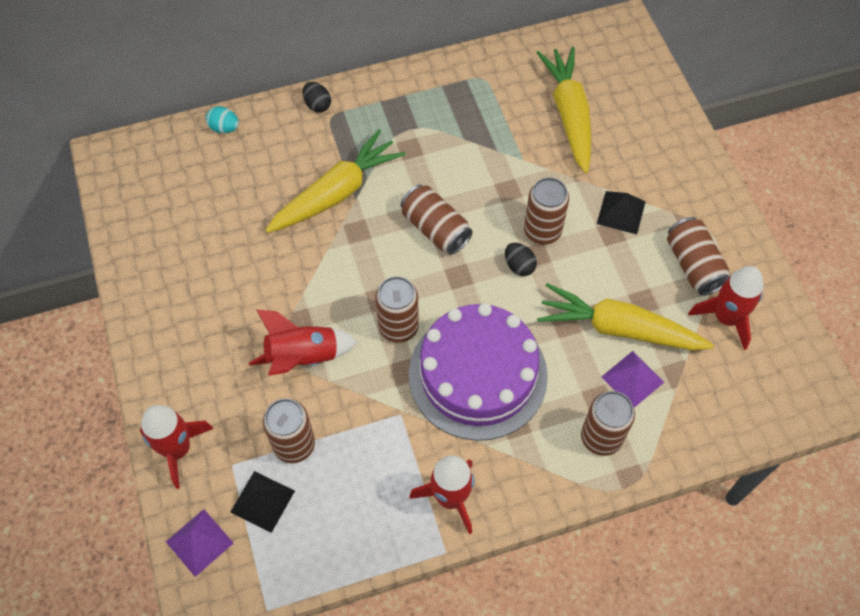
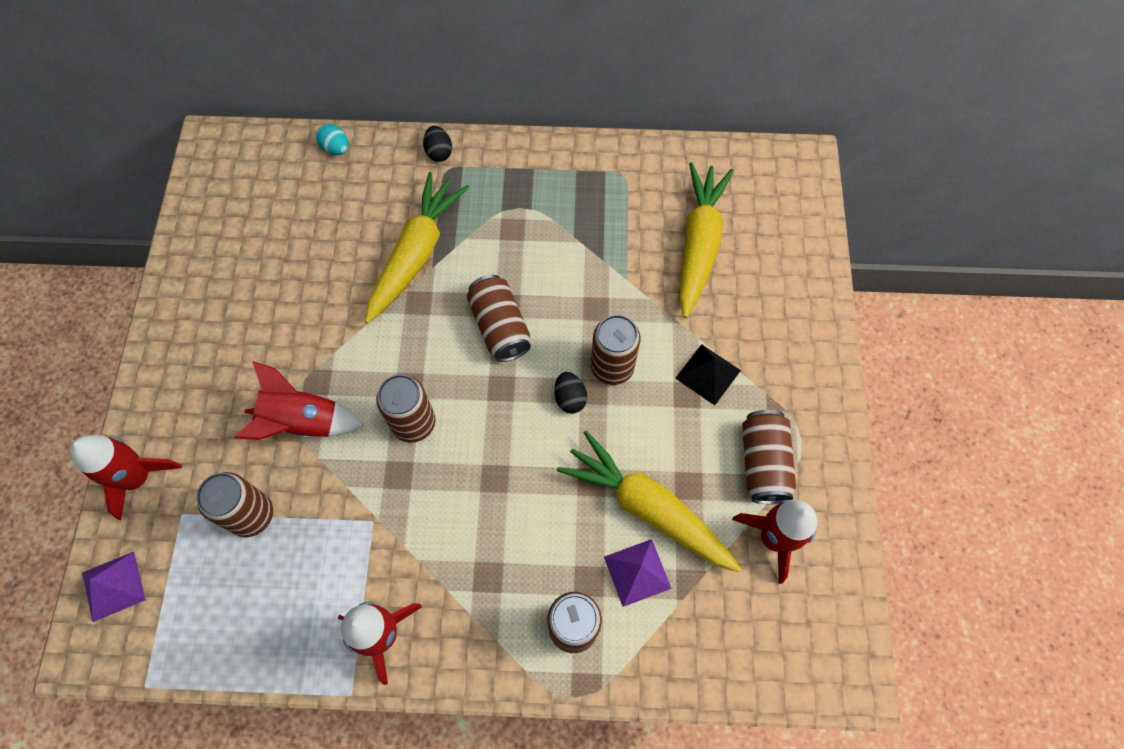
camera: 20 degrees right, 5 degrees up
(262, 501) = (193, 565): black pyramid -> none
(336, 193) = (416, 254): yellow carrot -> yellow carrot turned 45 degrees counterclockwise
(478, 374) = (472, 506): purple cake -> none

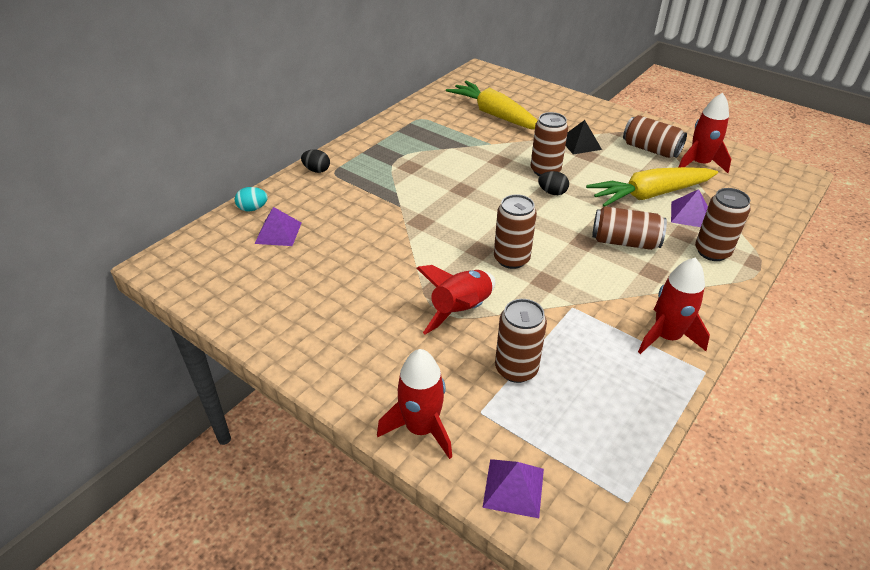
camera: 55 degrees left, 25 degrees down
(314, 196) = (278, 233): none -> purple pyramid
(416, 254) = (382, 208): yellow carrot -> none
(500, 327) = (475, 198): brown can -> brown can (624, 242)

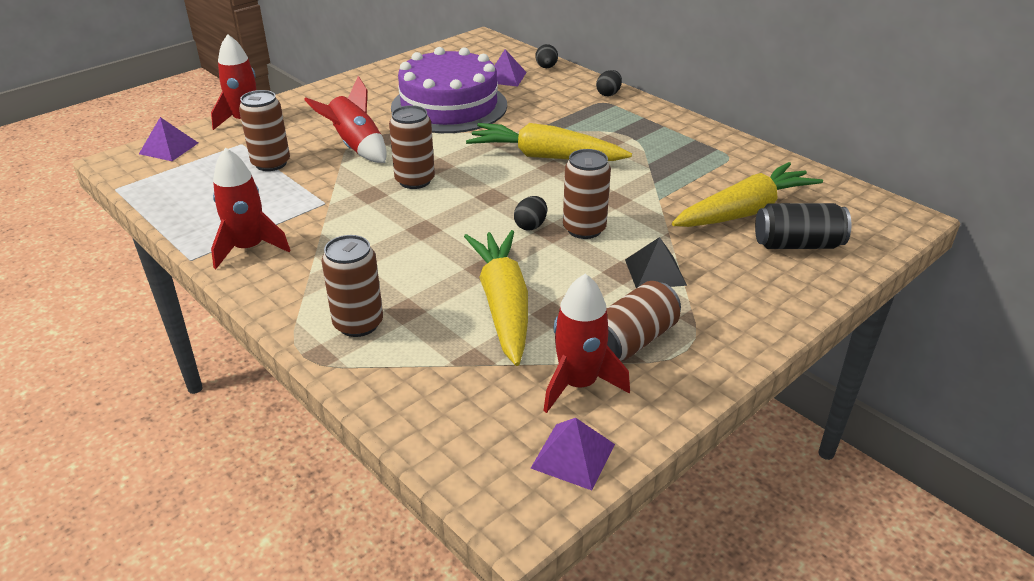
camera: 100 degrees right, 5 degrees down
(253, 208) = (546, 67): turquoise egg -> black egg
(354, 261) = (449, 106): none -> purple cake
(445, 194) = (545, 157): none -> yellow carrot
(525, 100) = (797, 244): none -> black can
(624, 242) = (410, 258): brown can -> none
(690, 214) = (444, 329): purple pyramid -> purple pyramid (573, 456)

